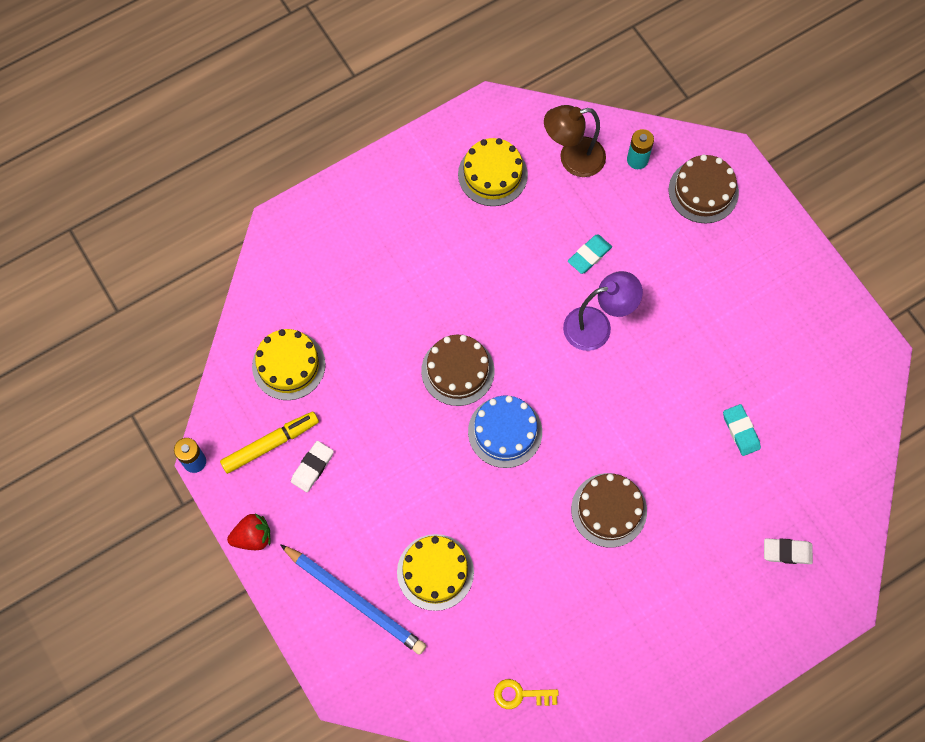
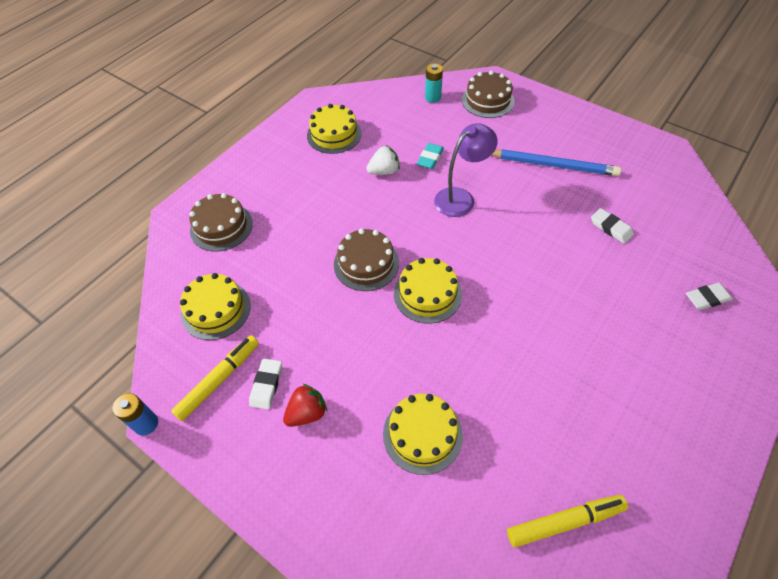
camera: 20 degrees left, 15 degrees down
(253, 537) = (227, 473): red strawberry -> red strawberry (307, 413)
(354, 600) = (355, 495): blue pencil -> blue pencil (552, 165)
(505, 432) = (427, 294): blue cake -> yellow cake
(520, 695) = (565, 521): yellow key -> yellow marker
(528, 254) = (384, 171): none -> white strawberry
(572, 159) = (387, 110): brown lamp -> none
(609, 510) = (547, 321): brown cake -> brown cake (221, 227)
(740, 431) = (610, 228): turquoise eraser -> white eraser

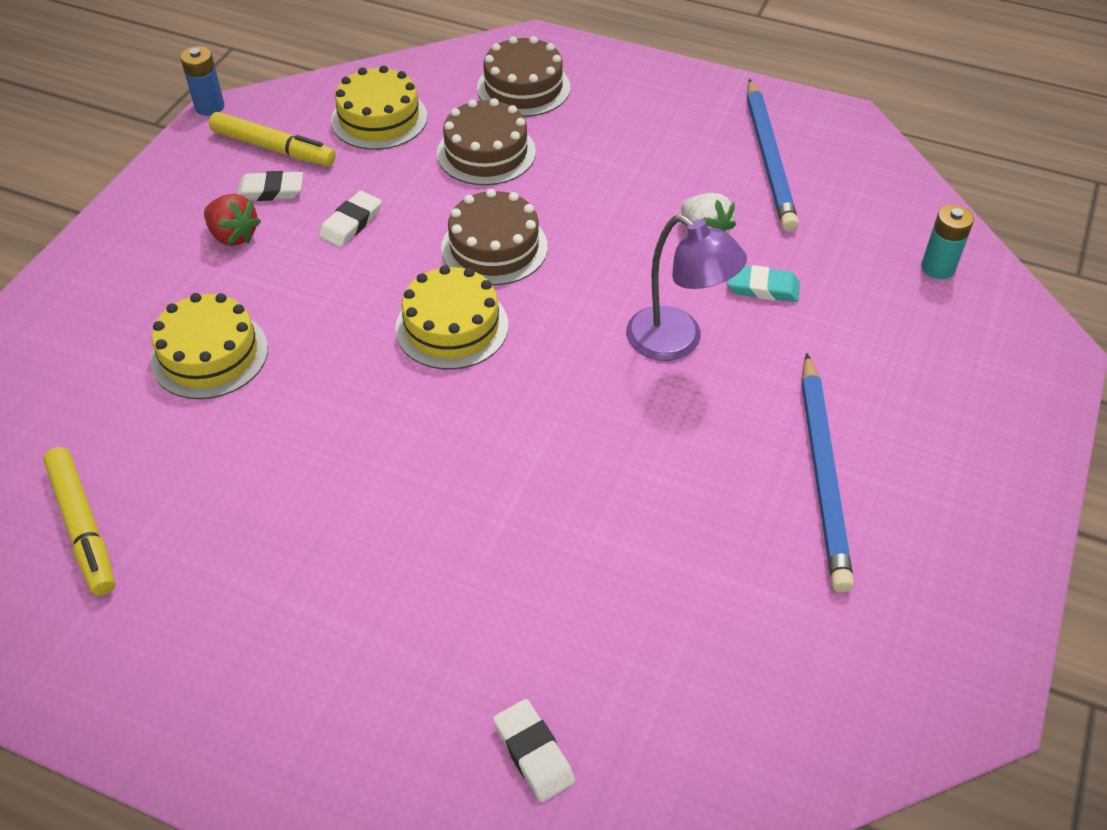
camera: 75 degrees right, 5 degrees down
(334, 134) = (768, 158): yellow cake -> blue pencil
(487, 100) = (975, 352): brown cake -> brown cake (486, 152)
(610, 228) = (677, 580): white eraser -> white eraser (351, 223)

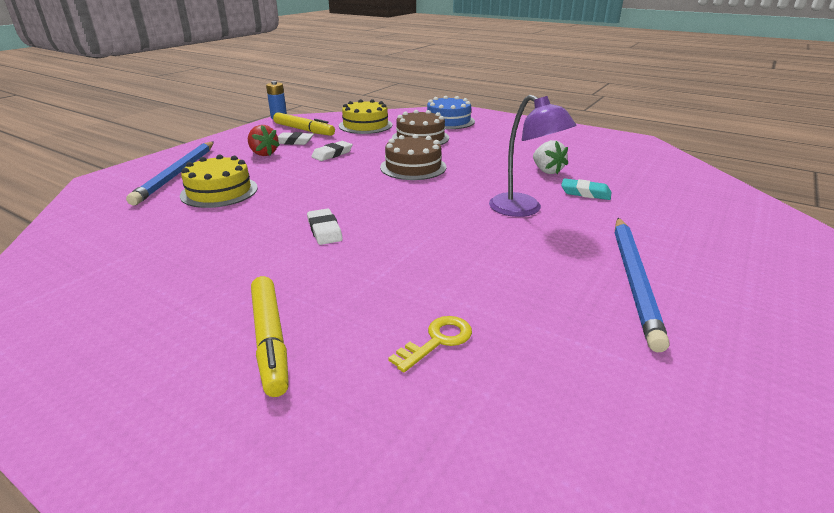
camera: 10 degrees right, 20 degrees down
(83, 527) = (80, 253): yellow marker -> yellow marker (270, 340)
(452, 327) = (374, 192): yellow cake -> none
(523, 87) = (448, 121): brown cake -> blue cake
(533, 753) = (342, 437): white eraser -> white eraser (324, 230)
(602, 612) = (437, 341): none -> yellow key
(768, 158) = (590, 149): blue pencil -> blue pencil (177, 174)
(938, 268) = (710, 194): turquoise battery -> none

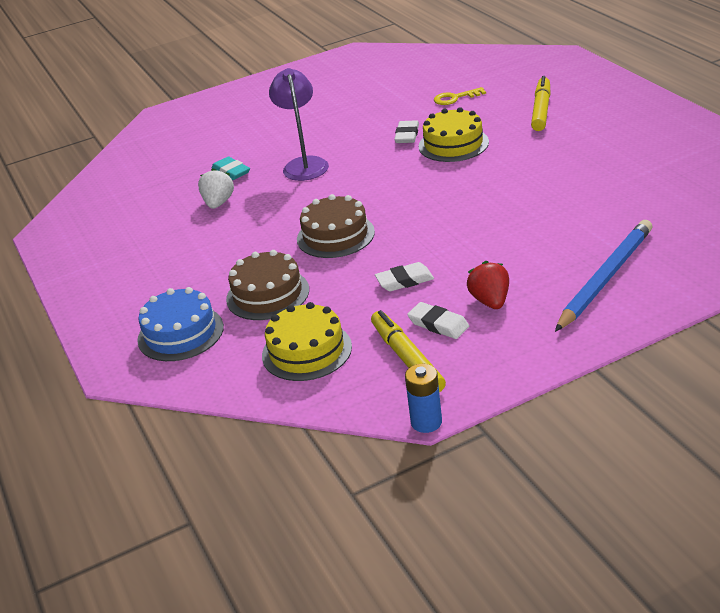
camera: 145 degrees left, 5 degrees up
(219, 191) = (557, 236): yellow cake -> yellow cake (453, 144)
(324, 230) = (476, 172): white eraser -> white eraser (407, 135)
(633, 279) = (315, 108): blue pencil -> none

